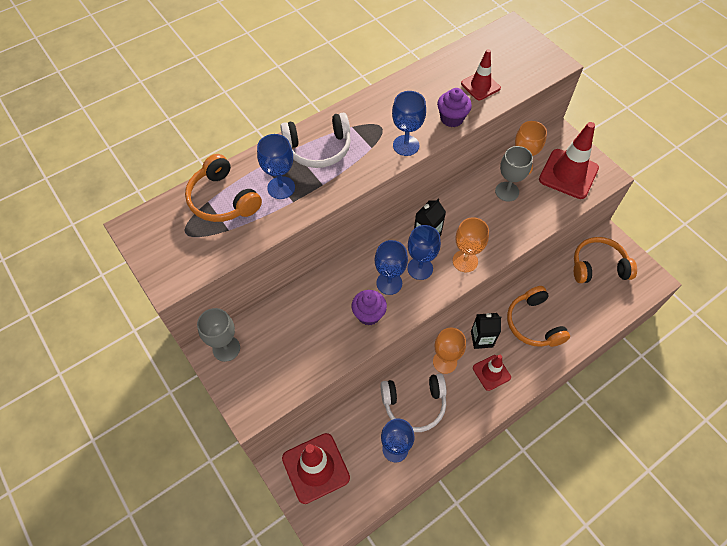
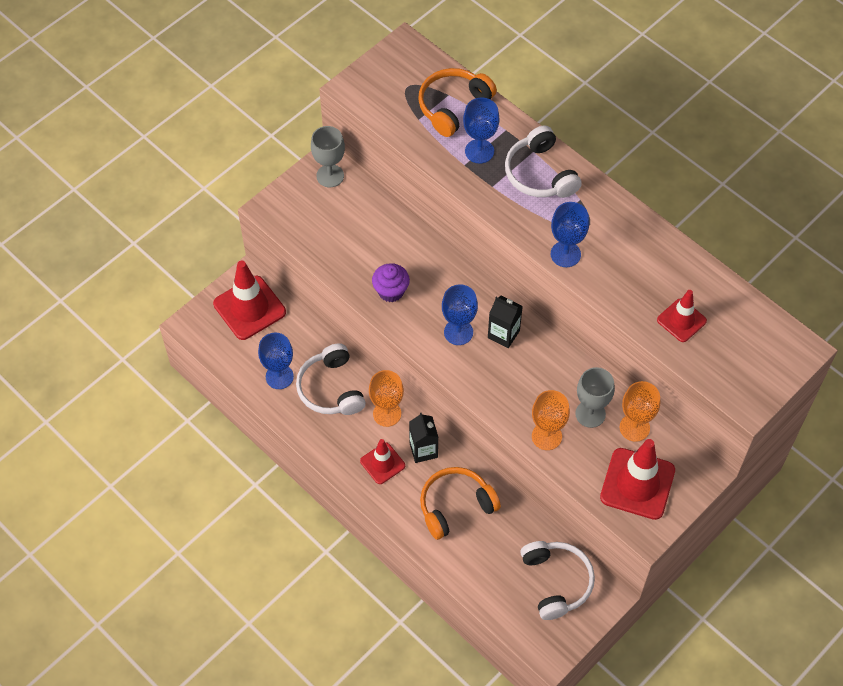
camera: 80 degrees right, 0 degrees up
(389, 283) = (433, 305): blue goblet -> none
(452, 118) = (618, 295): purple cupcake -> none
(465, 261) = (478, 376): orange goblet -> orange goblet (546, 436)
(598, 267) = (556, 582): orange headphones -> white headphones

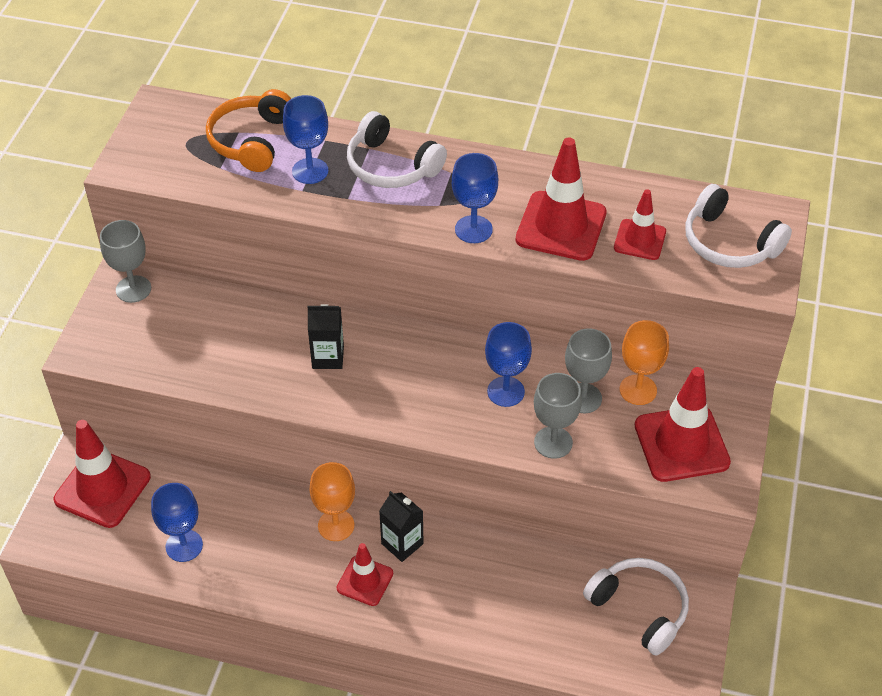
camera: 30 degrees left, 10 degrees down
(331, 388) = (254, 529): white headphones -> white headphones (729, 242)
(391, 291) = (280, 375): purple cupcake -> none
(455, 506) = (477, 585): orange headphones -> none
(458, 332) = (384, 382): blue goblet -> blue goblet (505, 391)
(503, 334) = (435, 362): black carton -> black carton (328, 357)
(546, 436) = (553, 442): orange goblet -> grey goblet
(631, 282) = (561, 226): none -> red traffic cone

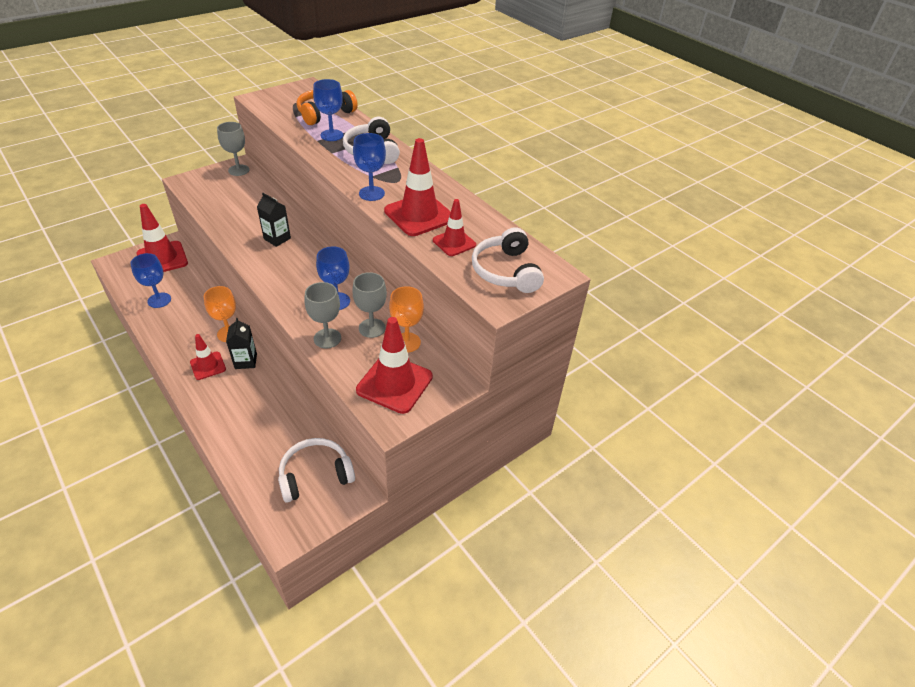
camera: 35 degrees right, 5 degrees down
(639, 609) = (315, 475): white headphones -> white headphones turned 105 degrees counterclockwise

